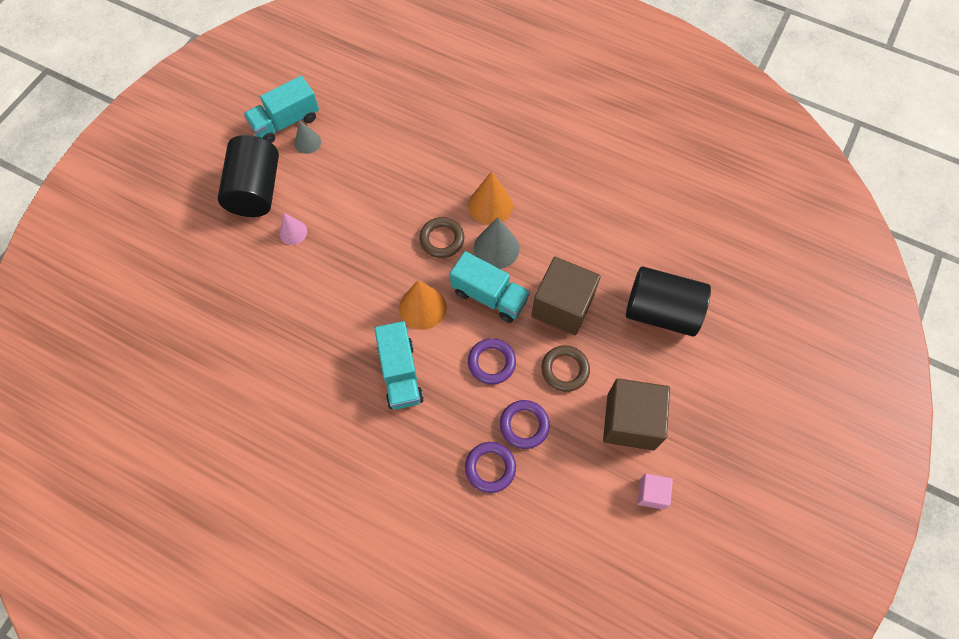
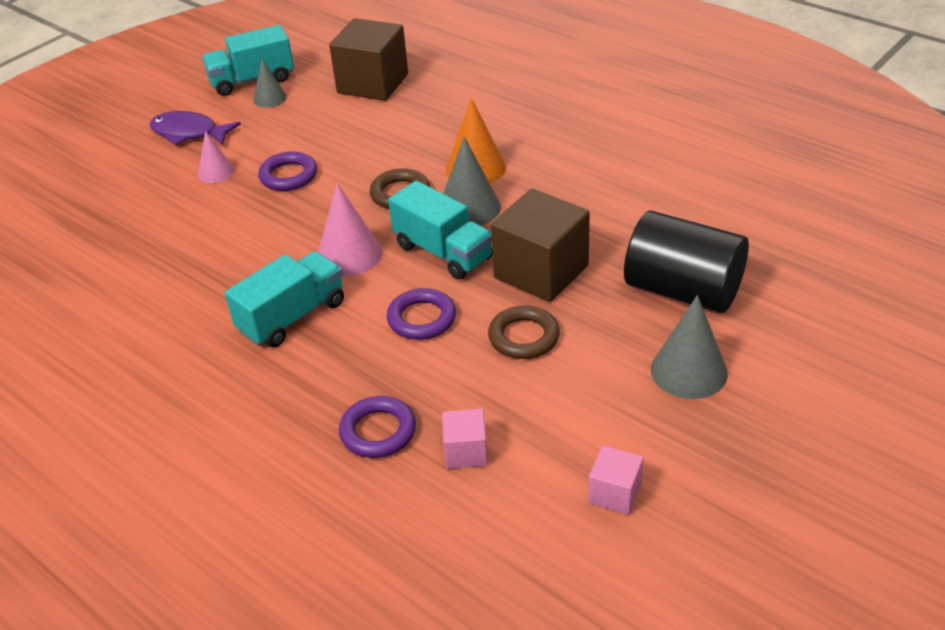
camera: 15 degrees right, 25 degrees down
(255, 190) = (189, 133): black cylinder -> purple fish
(400, 374) = (292, 317): turquoise truck -> turquoise truck turned 135 degrees counterclockwise
(422, 307) = (349, 255): orange cone -> pink cone
(524, 425) = (444, 390): purple ring -> purple ring (288, 176)
(552, 476) = (466, 452): none -> pink cube
(630, 421) = (605, 404): brown cube -> brown cube (373, 83)
(678, 384) = (689, 371): none -> grey cone

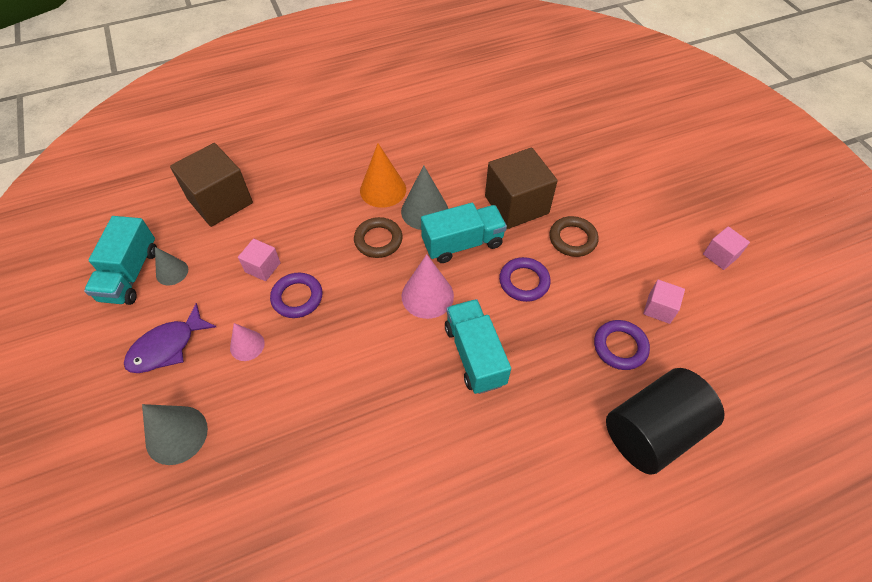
camera: 65 degrees left, 15 degrees up
(310, 141) = (262, 267): none -> pink cube
(683, 291) = (574, 154): black cylinder -> black cylinder (652, 431)
(689, 371) = (641, 183): grey cone -> grey cone (176, 434)

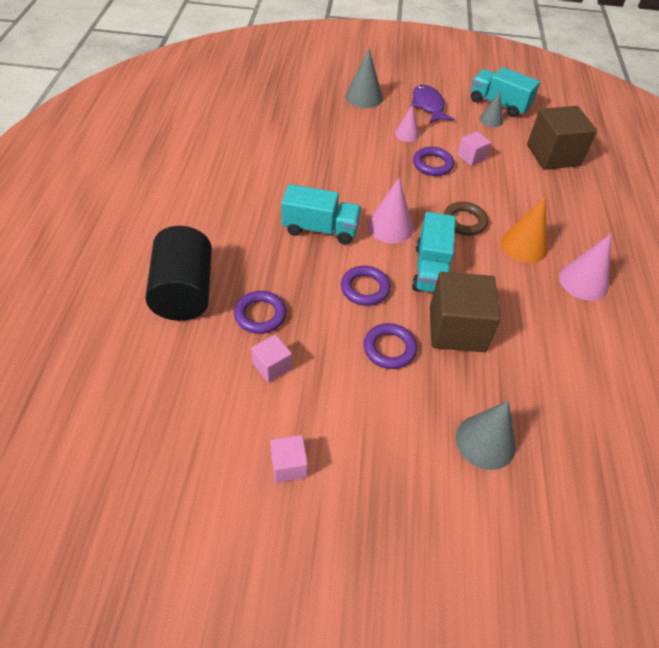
camera: 115 degrees right, 5 degrees down
(401, 144) = (583, 281): none -> pink cone
(424, 211) = (483, 261): grey cone -> grey cone (485, 441)
(572, 239) = (389, 349): brown ring -> purple ring

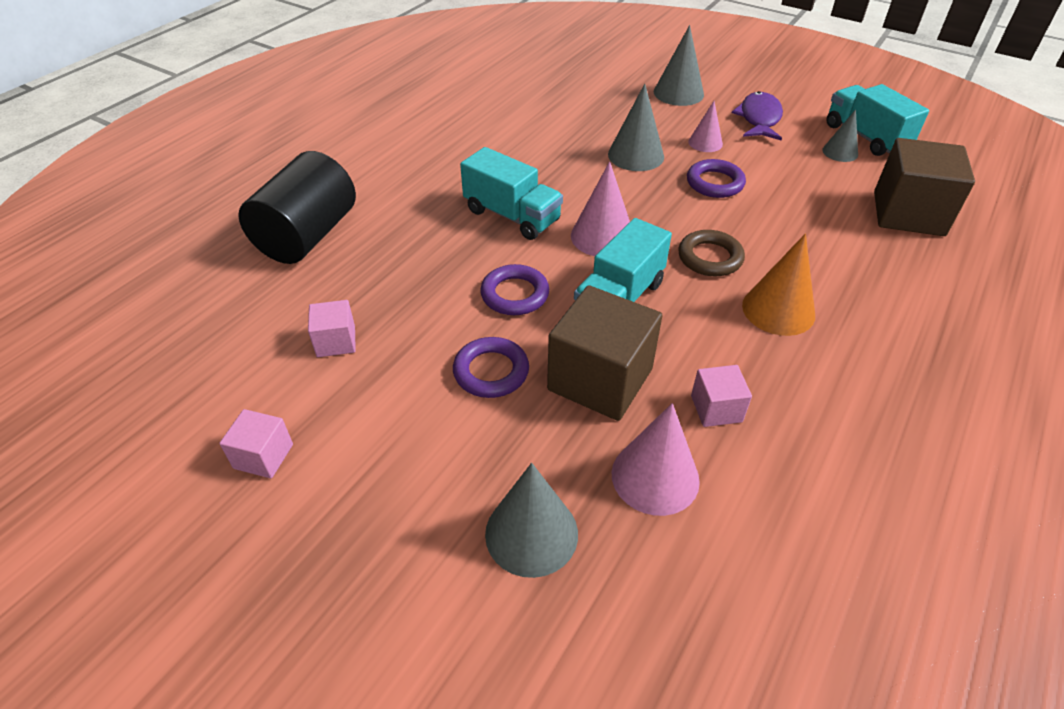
camera: 30 degrees right, 5 degrees down
(260, 315) = (368, 284): purple ring -> none
(369, 156) = (636, 155): none -> grey cone
(471, 157) = (777, 187): pink cube -> pink cube (716, 409)
(583, 281) = (842, 382): pink cone -> pink cone (655, 476)

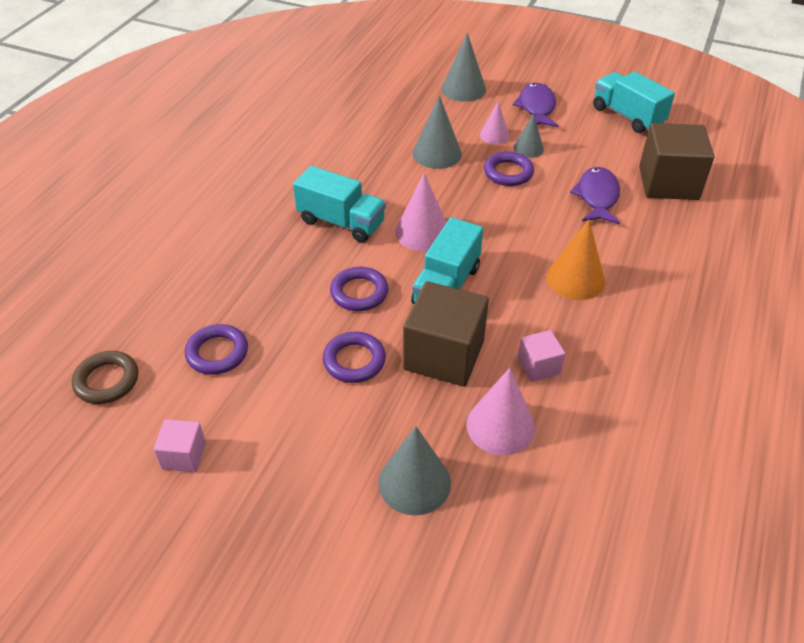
camera: 10 degrees left, 0 degrees up
(307, 236) = (164, 261): black cylinder -> none
(336, 341) = (217, 353): pink cube -> purple ring
(710, 258) = (514, 240): brown ring -> brown ring (107, 381)
(818, 220) = (597, 197): none -> purple fish
(840, 152) = (608, 132): grey cone -> grey cone (528, 148)

